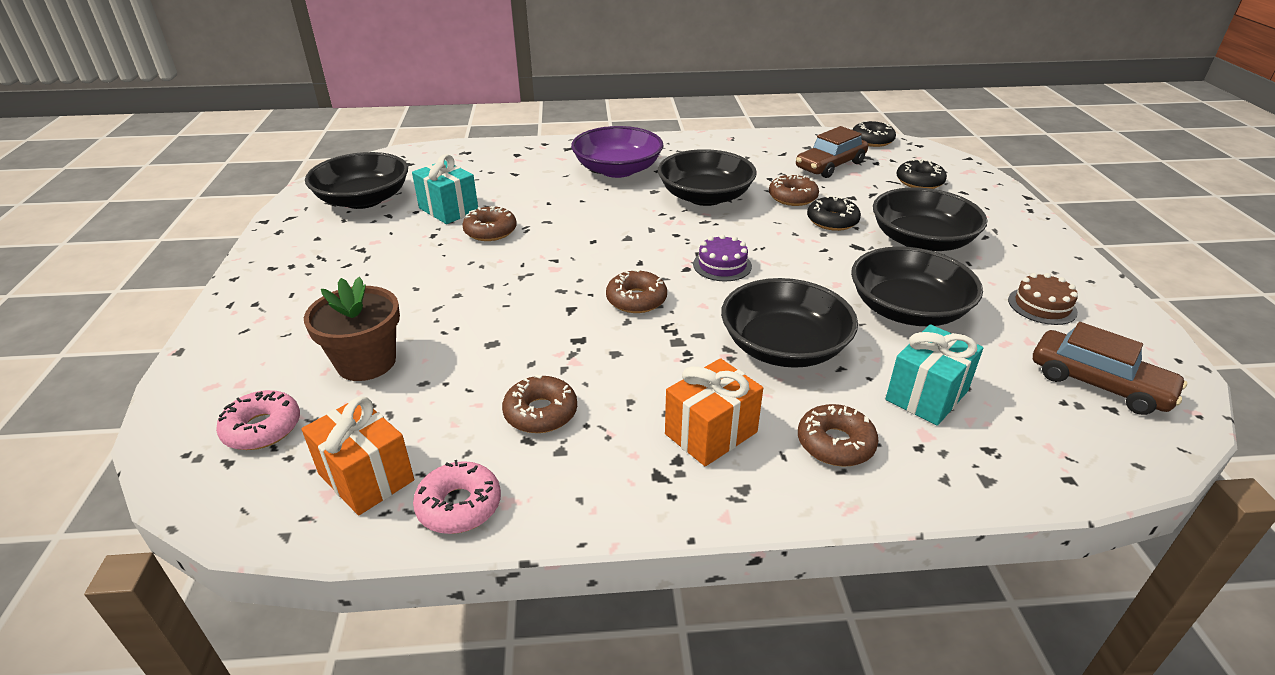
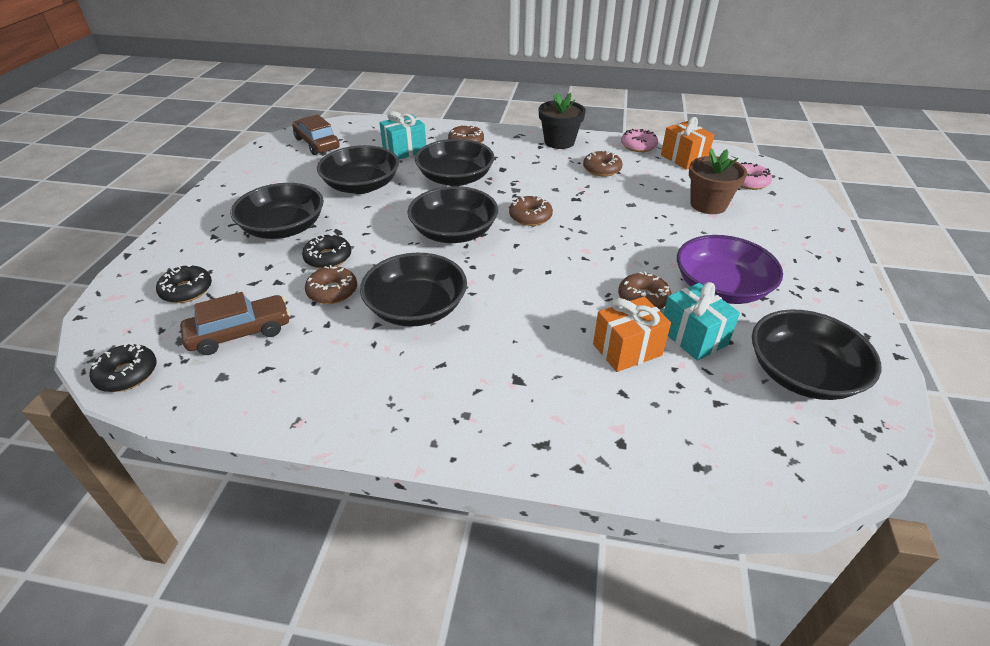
camera: 165 degrees left, 5 degrees up
(617, 169) = (489, 374): purple bowl -> purple bowl (721, 287)
(641, 484) = (559, 142): none -> black flower pot
(711, 433) = (520, 152): orange gift -> orange gift (627, 350)
(722, 265) = (454, 232): purple cake -> black bowl
(1042, 306) = (280, 176): brown cake -> none

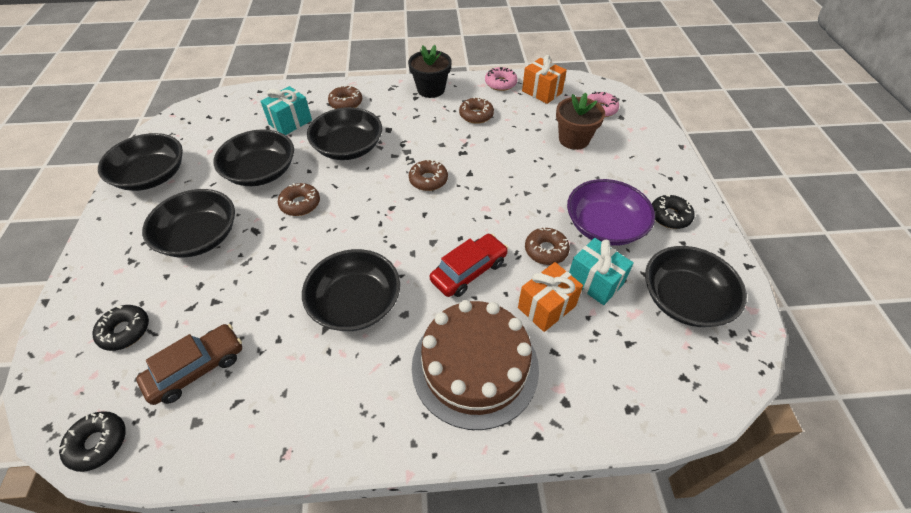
camera: 15 degrees left, 10 degrees up
(317, 143) = (200, 127): brown car -> none
(328, 258) = (255, 263): black donut -> black donut (669, 216)
(332, 291) = (271, 301): brown donut -> brown donut (300, 204)
(454, 232) = (365, 210): black bowl -> black bowl (152, 176)
(526, 388) = (475, 366): none -> brown cake
(548, 302) = (469, 271): none -> red car

